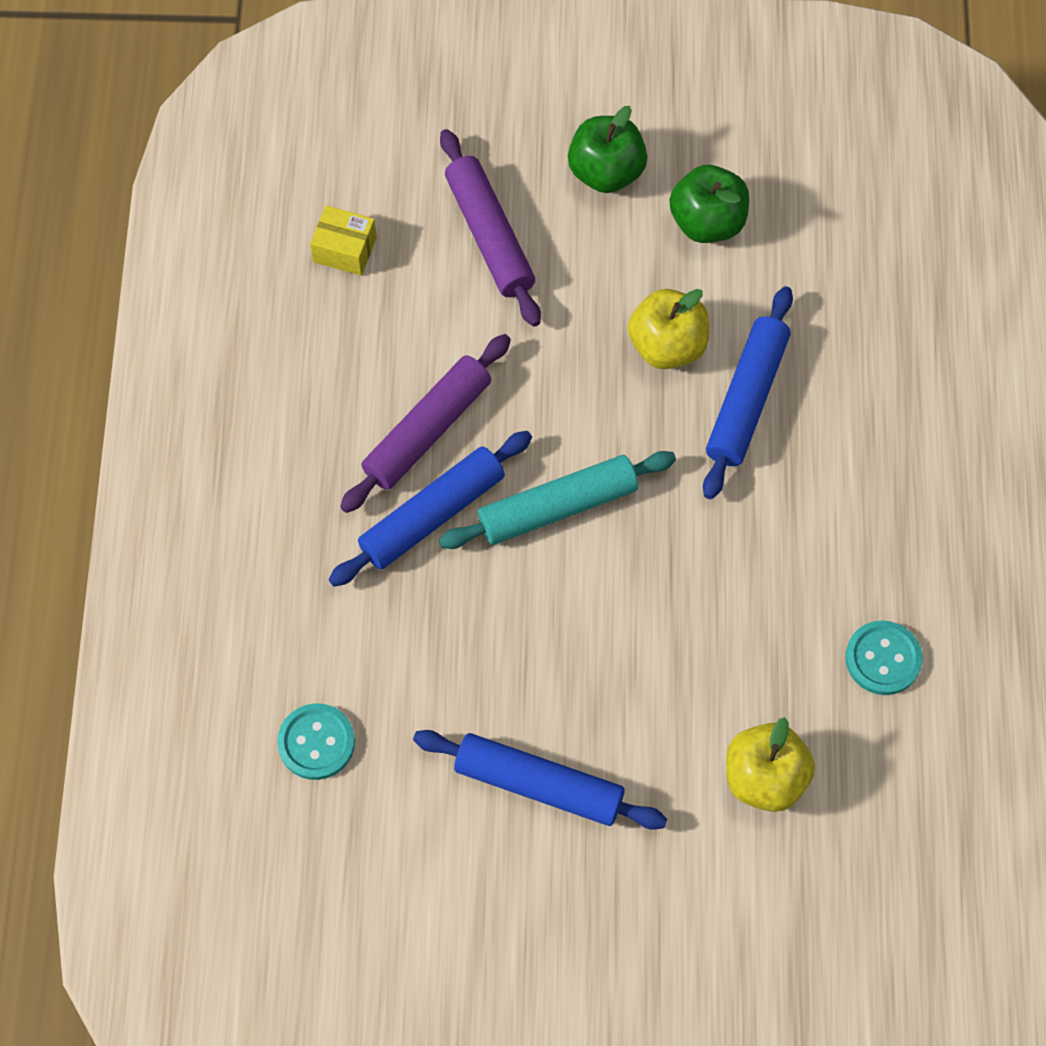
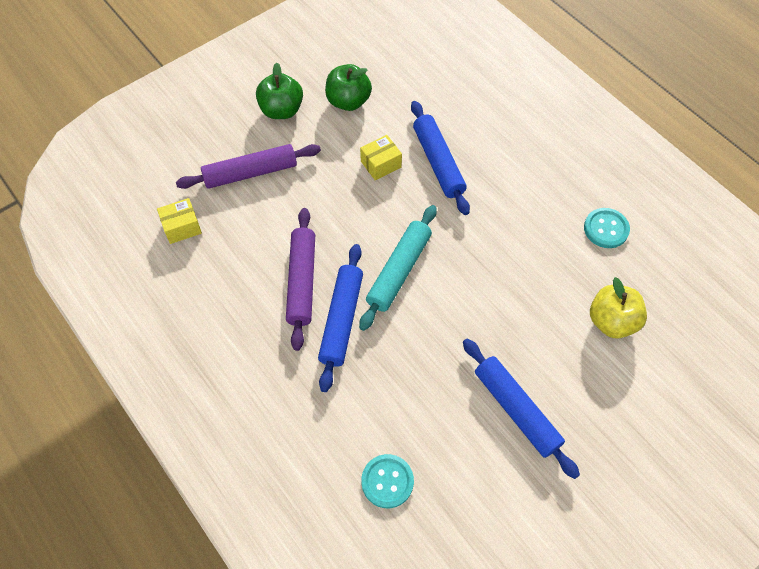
camera: 40 degrees left, 5 degrees down
(489, 235) = (251, 173): purple rolling pin -> purple rolling pin turned 45 degrees counterclockwise
(538, 785) = (516, 410): blue rolling pin -> blue rolling pin turned 75 degrees clockwise
(667, 345) = (381, 164): yellow apple -> yellow box

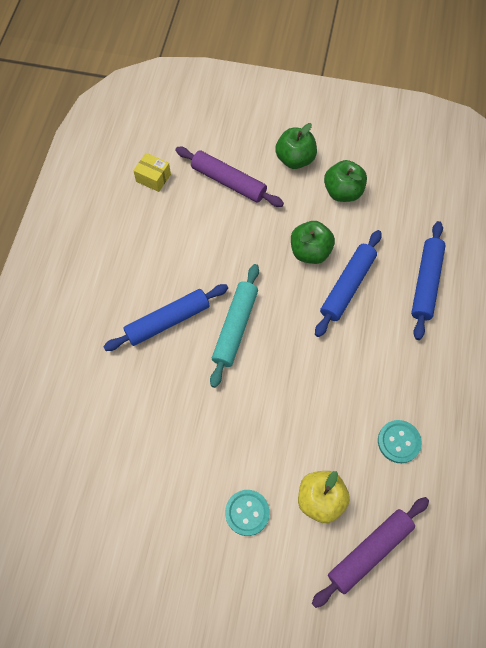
camera: 50 degrees right, 5 degrees up
(302, 281) = (175, 276): purple rolling pin -> purple rolling pin (369, 551)
(381, 164) = (310, 252): yellow box -> green apple
(387, 481) = (77, 435): turquoise button -> turquoise button (247, 513)
(399, 271) = (235, 327): turquoise rolling pin -> turquoise rolling pin turned 60 degrees counterclockwise
(516, 410) = (193, 481): blue rolling pin -> blue rolling pin (426, 283)

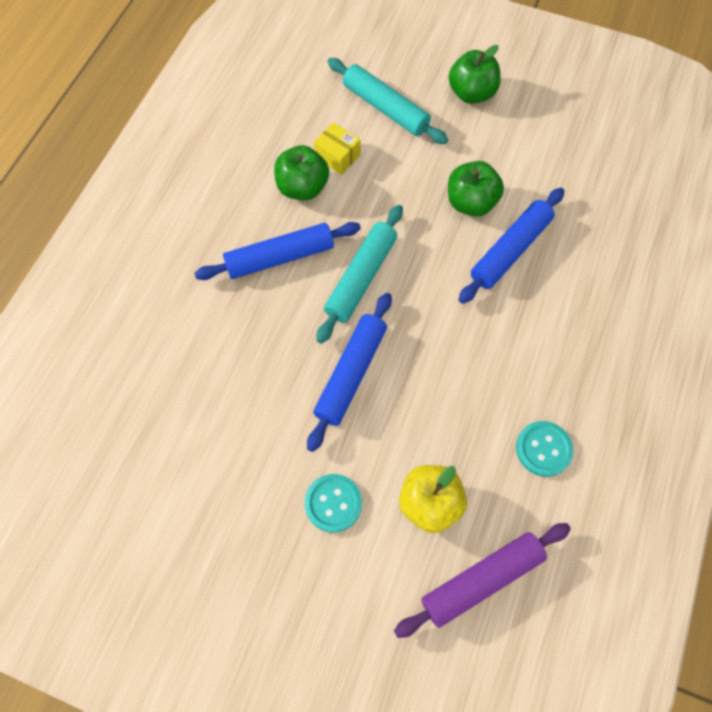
camera: 10 degrees right, 0 degrees up
(153, 178) = (295, 91): yellow box -> yellow box (337, 156)
(228, 182) = (385, 108): purple rolling pin -> turquoise rolling pin
(343, 192) = (524, 139): green apple -> green apple (302, 188)
(426, 283) = (611, 261): blue rolling pin -> blue rolling pin (351, 374)

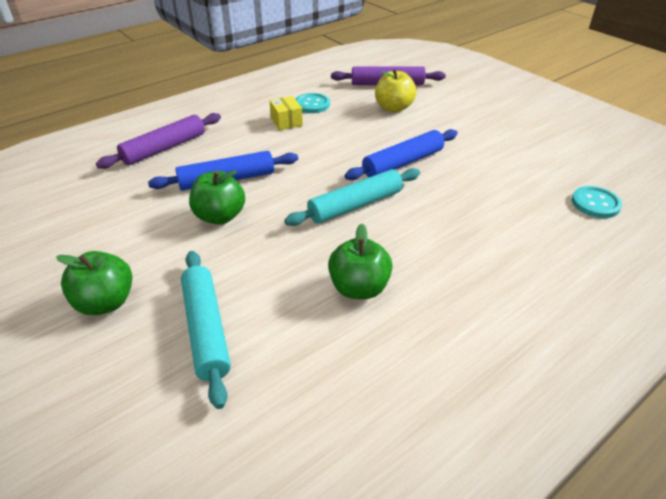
camera: 150 degrees left, 25 degrees down
(280, 257) = (416, 242): blue rolling pin -> none
(333, 503) = (451, 123): turquoise button -> turquoise button (595, 203)
(337, 156) = (301, 302): yellow box -> yellow box (286, 122)
(622, 264) = (164, 148): none -> purple rolling pin

